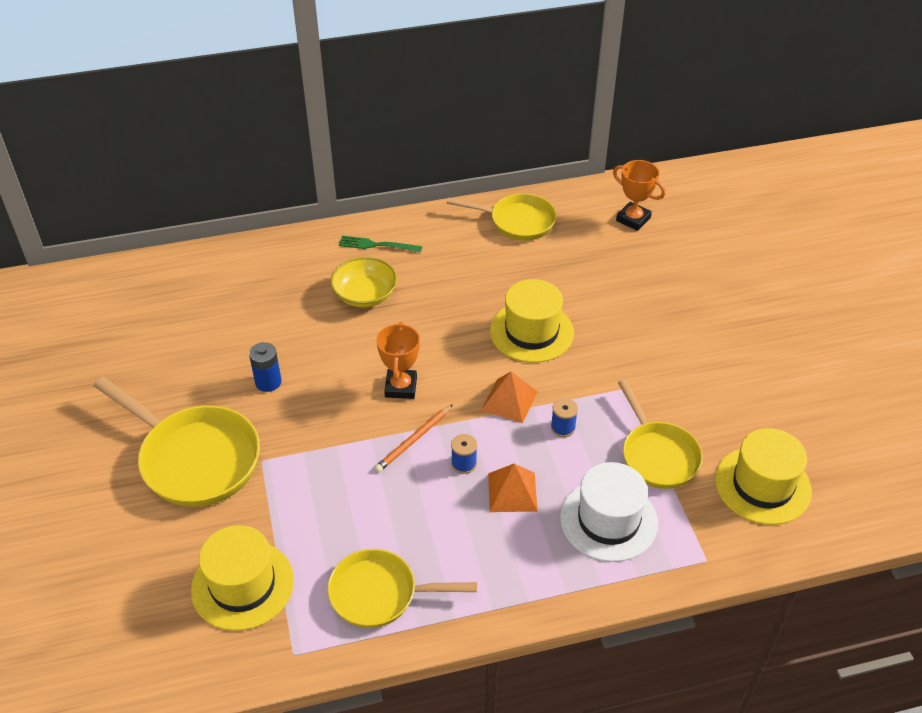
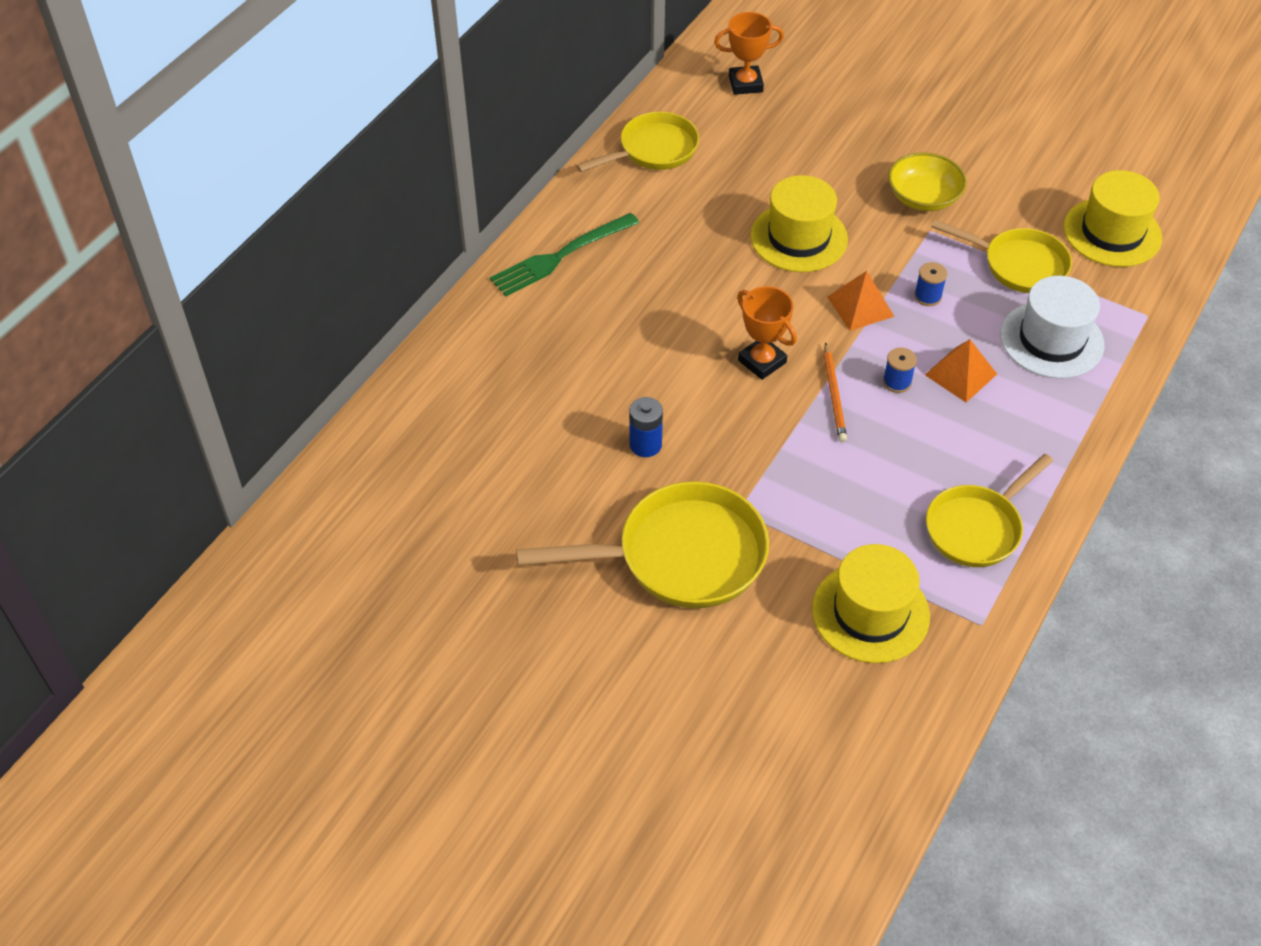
camera: 45 degrees left, 5 degrees up
(365, 295) = (616, 308): yellow bowl -> yellow bowl (923, 197)
(376, 245) = (559, 257): green fork -> green fork, size x1.58

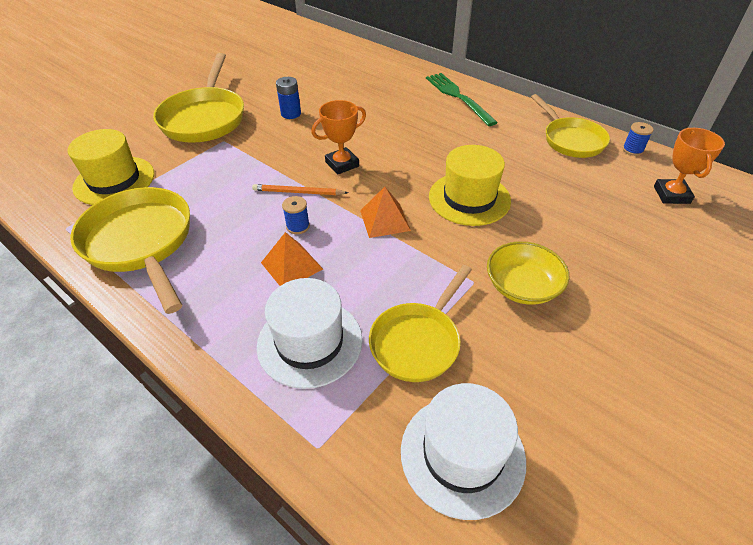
camera: 100 degrees right, 5 degrees down
(927, 296) = (387, 263): blue spool -> blue spool (632, 150)
(977, 528) = (141, 242): yellow pan -> yellow pan, size x1.51
(1112, 232) = (462, 454): yellow hat -> white hat

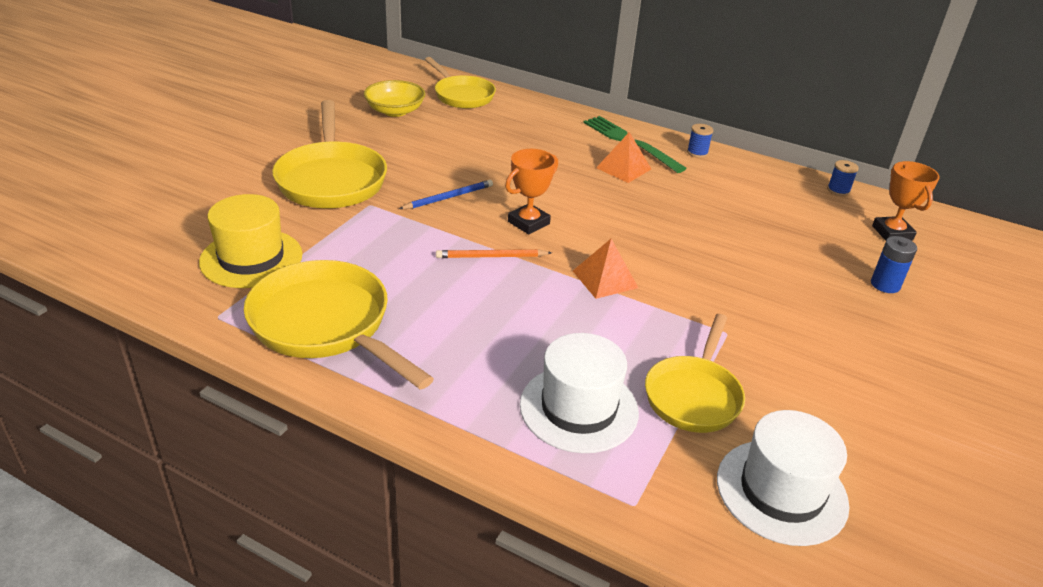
camera: 15 degrees left, 10 degrees down
(287, 138) = (448, 197): none -> blue pencil
(291, 114) = (439, 169): blue battery -> blue battery (885, 285)
(291, 265) = (521, 334): orange pyramid -> orange pyramid (623, 168)
(298, 226) = (508, 293): blue spool -> blue spool (697, 152)
(469, 198) = (688, 250): yellow hat -> none
(522, 286) = (778, 333): yellow bowl -> yellow bowl (395, 111)
(571, 140) = (771, 183): yellow pan -> yellow pan (462, 95)

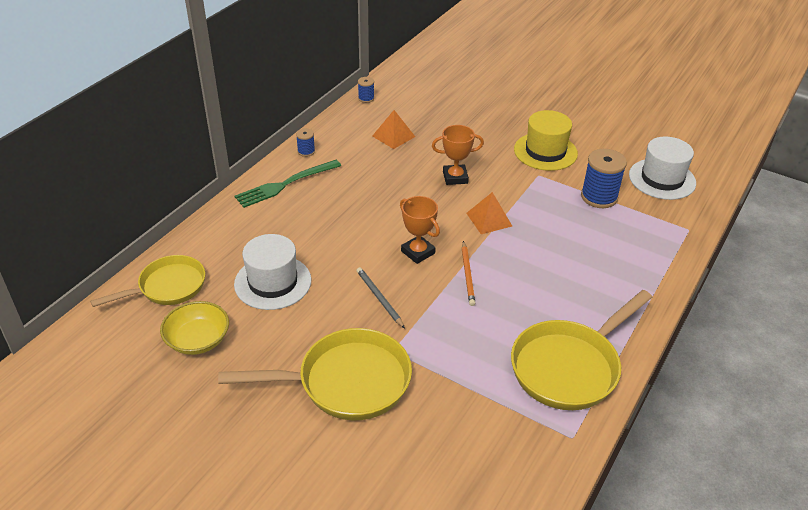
camera: 85 degrees left, 5 degrees up
(251, 258) = (487, 427): yellow hat -> yellow hat (545, 151)
(448, 197) = (379, 298): blue pencil -> grey pencil
(579, 408) = (622, 243): white hat -> white hat (273, 282)
(623, 168) = (330, 193): orange pyramid -> orange pyramid (393, 136)
(693, 395) = (599, 197): yellow pan -> blue spool
(885, 285) = (478, 106): blue battery -> none
(892, 233) = (420, 90): orange trophy -> orange trophy (455, 177)

